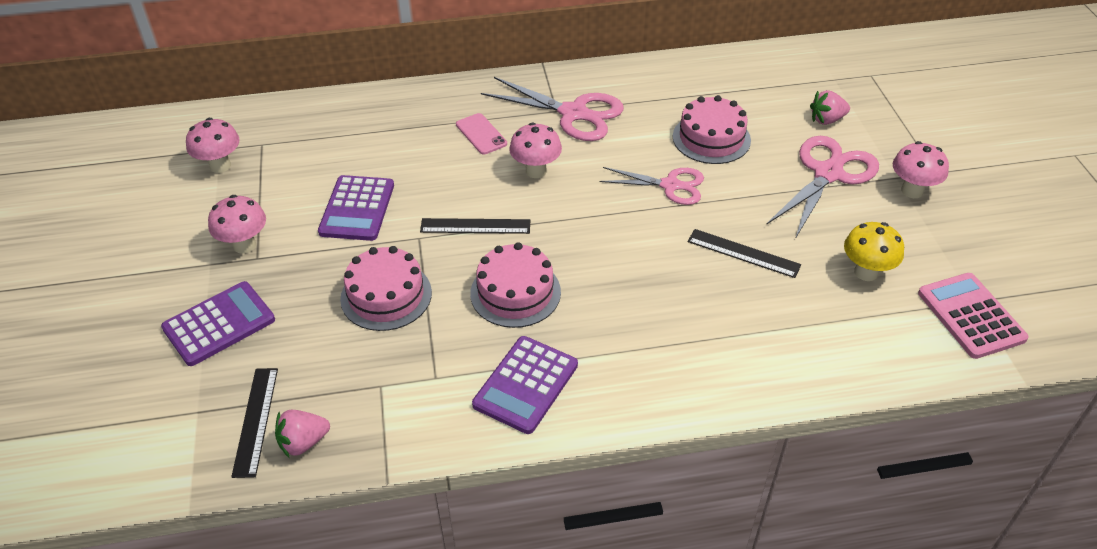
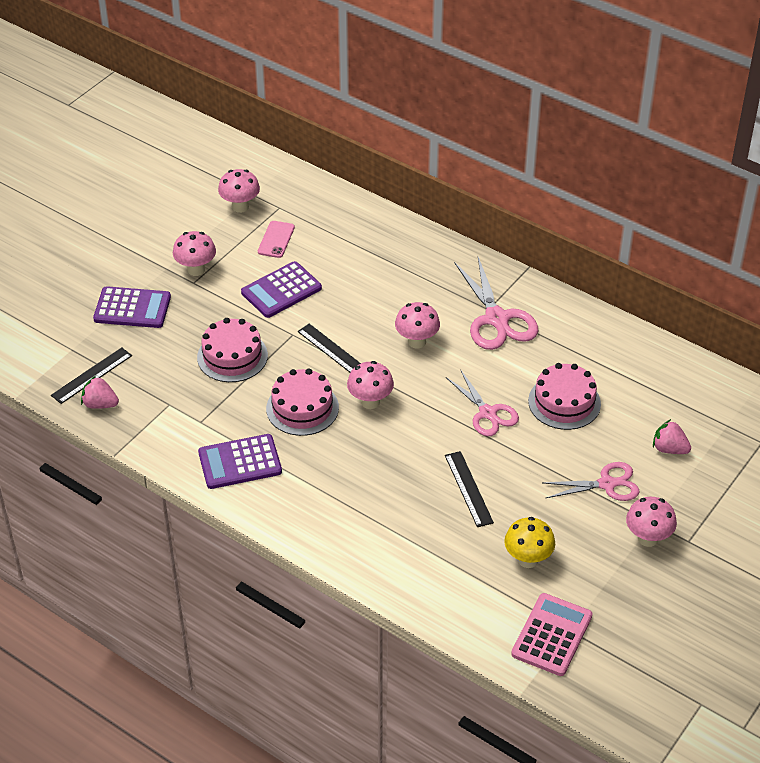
camera: 45 degrees right, 0 degrees up
(481, 134) = (417, 292): pink phone -> pink phone (276, 239)
(566, 244) = (370, 402): none -> pink mushroom
(828, 174) = (606, 484): pink scissors -> pink scissors, size x0.66

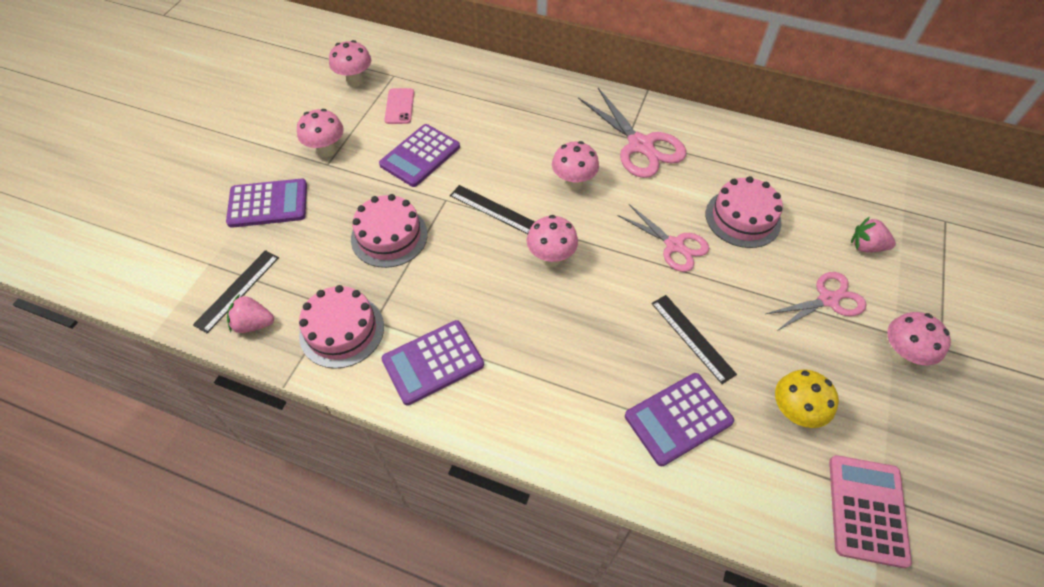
camera: 15 degrees left, 10 degrees up
(302, 408) = (482, 280): pink cake -> pink cake (342, 330)
(428, 543) = (678, 419): none -> purple calculator

